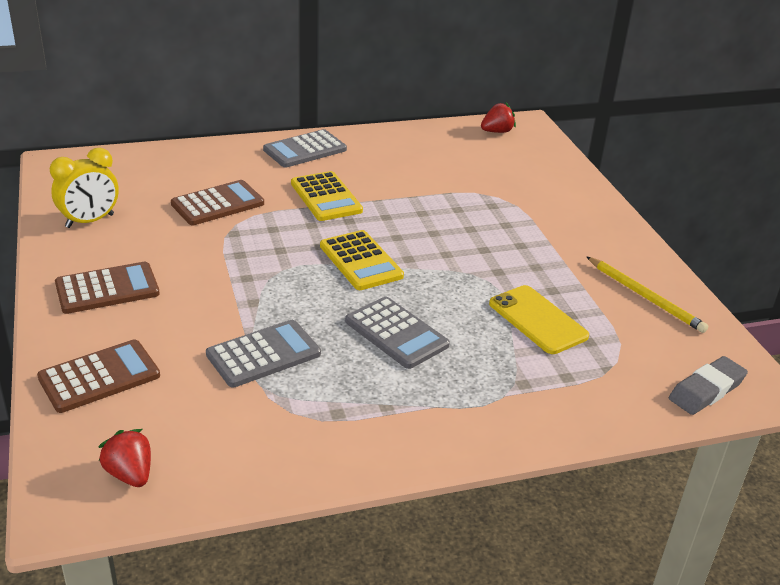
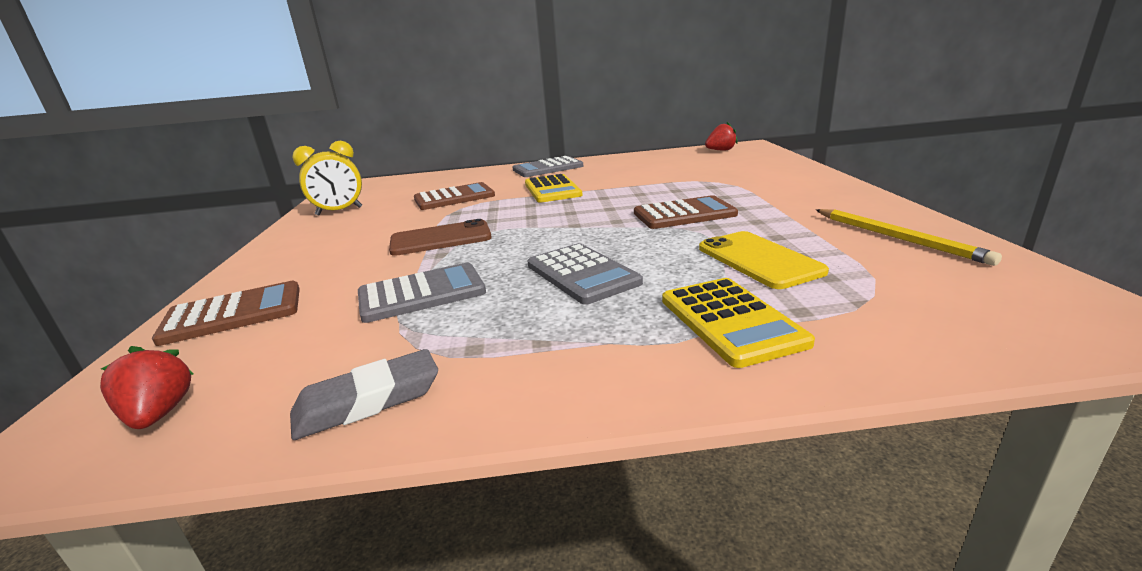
camera: 15 degrees right, 10 degrees down
(107, 289) = (311, 249): brown calculator -> brown calculator (684, 214)
(241, 278) = (441, 239): none -> brown phone
(360, 261) = (566, 224): yellow calculator -> yellow calculator (730, 321)
(706, 390) = (1032, 325): grey eraser -> grey eraser (368, 401)

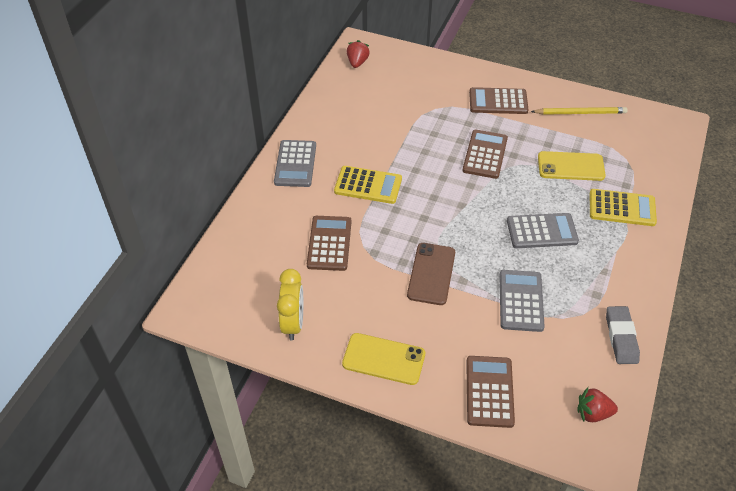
camera: 65 degrees left, 25 degrees up
(294, 250) = (383, 359): none -> yellow phone
(796, 197) = (498, 101): none -> brown calculator

